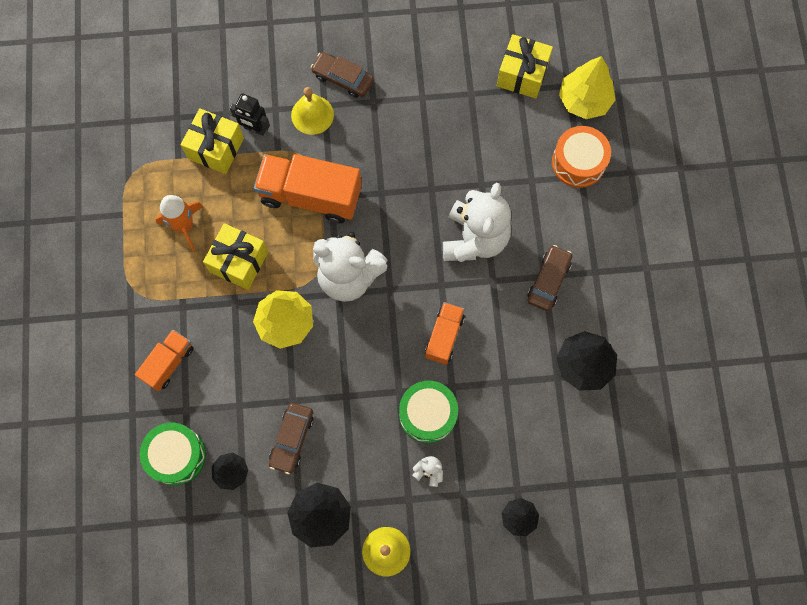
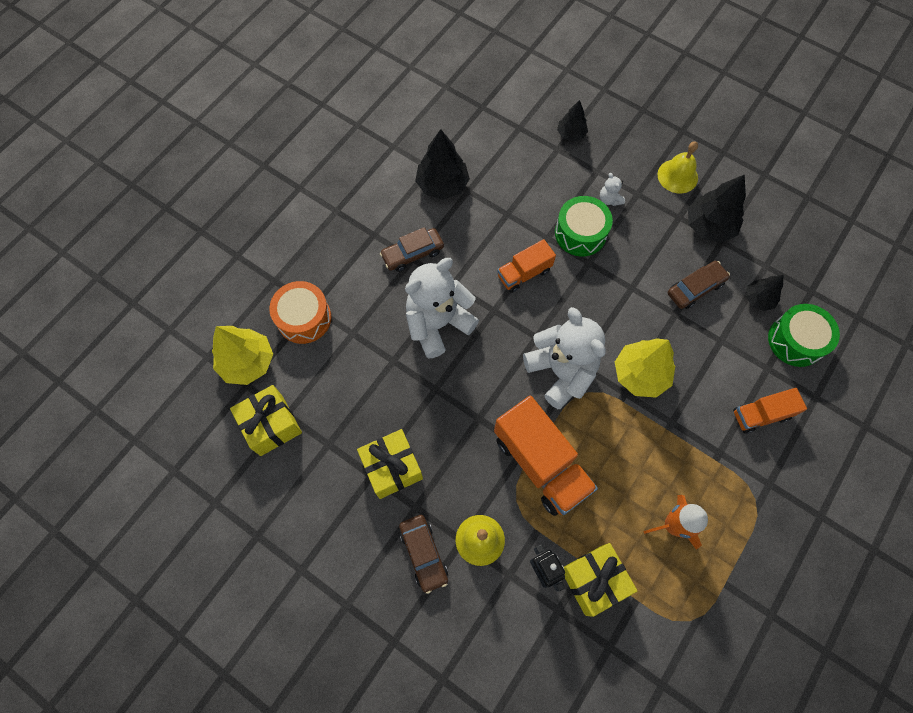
camera: 140 degrees left, 5 degrees down
(239, 262) = (645, 454): yellow gift -> yellow gift (392, 468)

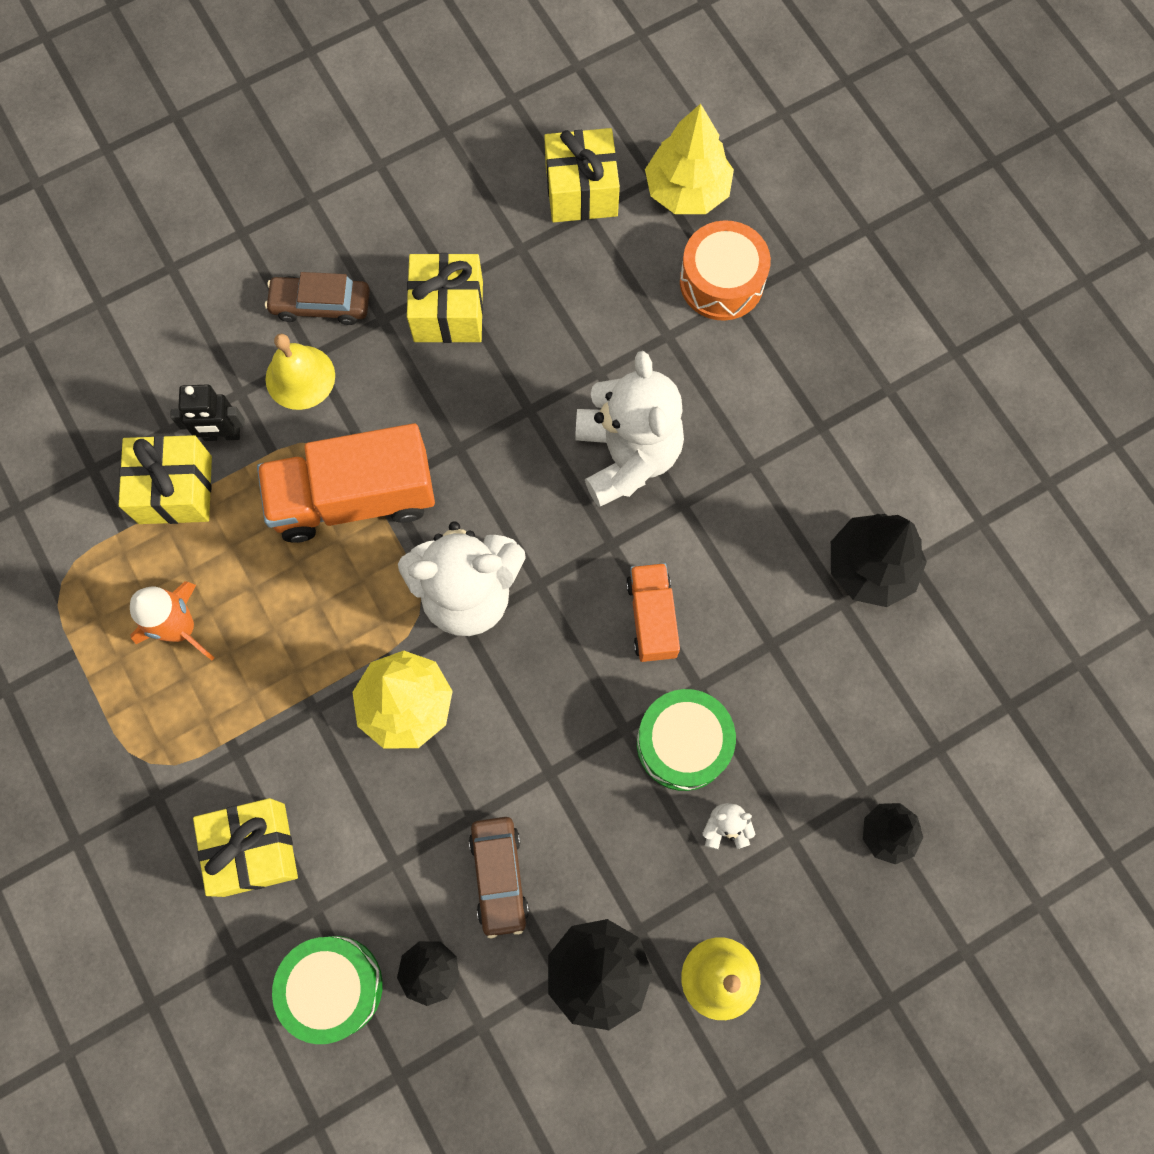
camera: 115 degrees right, 5 degrees up
(412, 253) = (762, 469): brown car -> none
(760, 415) = (254, 849): orange truck -> yellow gift

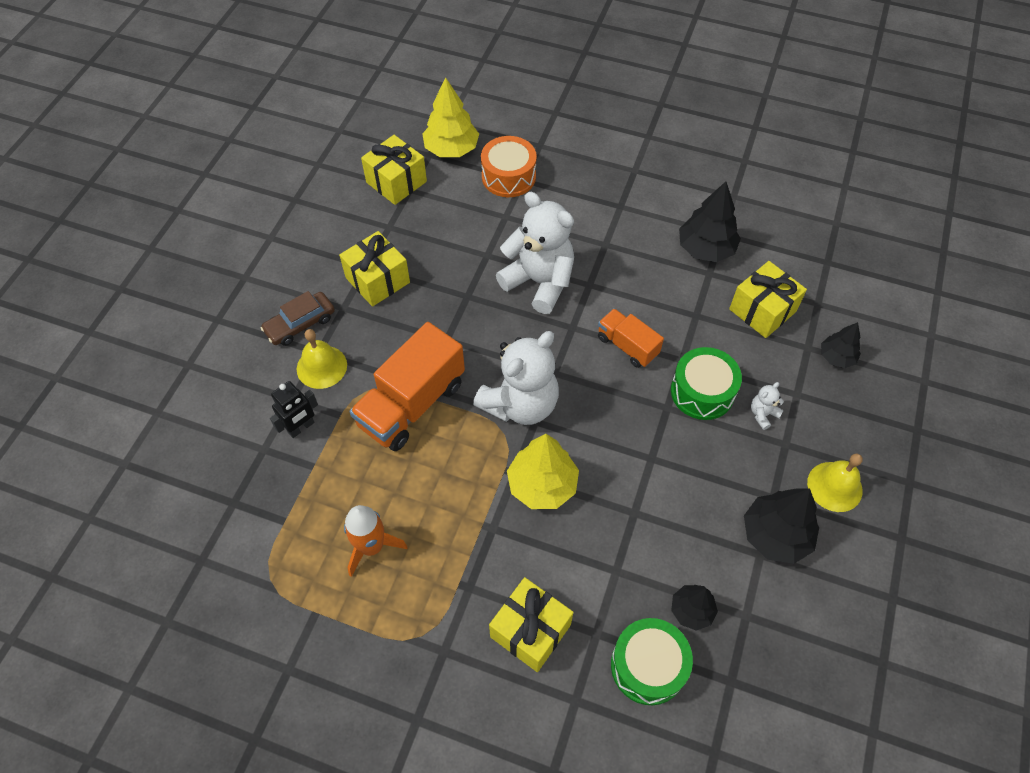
camera: 40 degrees left, 15 degrees down
(175, 490) = (298, 476): yellow gift -> yellow gift (762, 310)
(499, 876) = (678, 530): brown car -> none

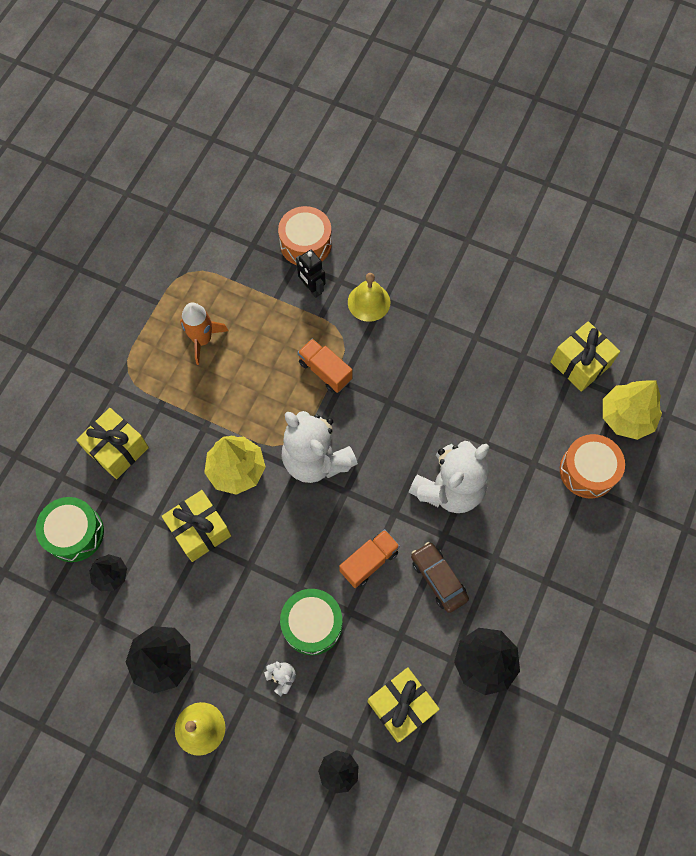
camera: 95 degrees right, 10 degrees up
(236, 440) = (306, 244): none -> orange drum
(300, 324) = (414, 284): brown car -> brown car (438, 579)
(377, 280) = (458, 346): yellow gift -> yellow gift (199, 530)
(412, 404) = (325, 371): orange truck -> orange truck, size x0.56

